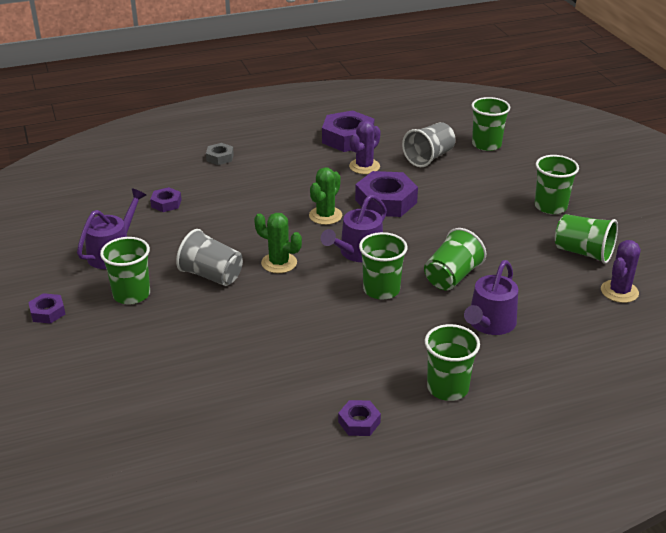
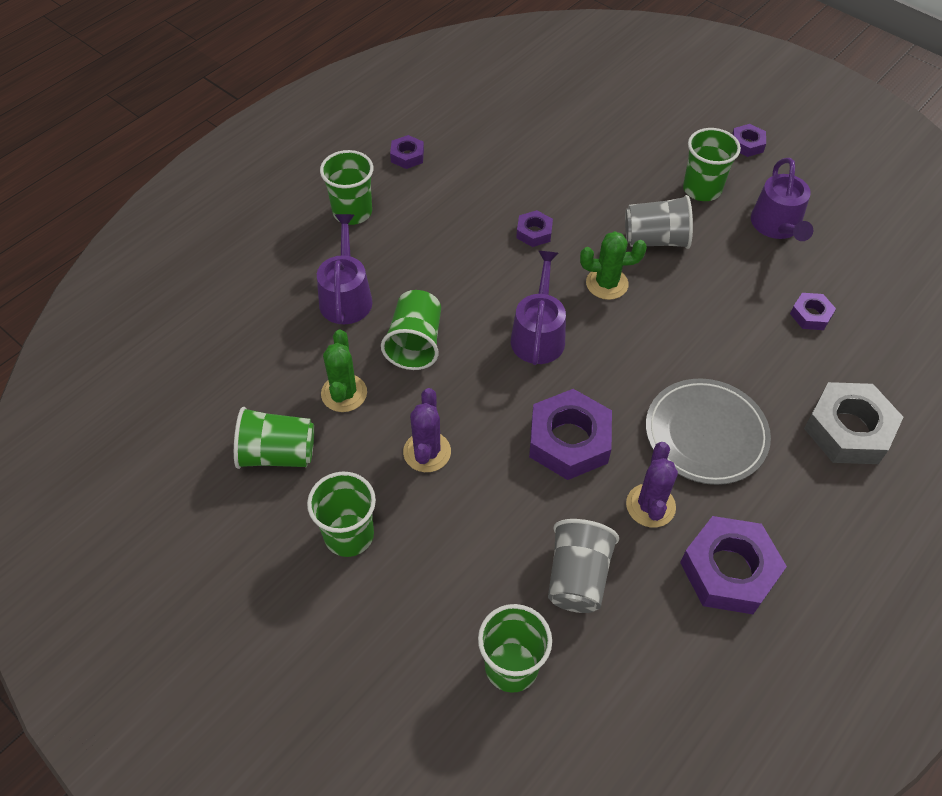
camera: 150 degrees right, 20 degrees up
(220, 157) = (848, 430): grey nut -> grey nut, size x1.97
(299, 313) = (534, 232): none -> purple nut
(301, 179) = (706, 434): none -> grey plate
(325, 216) = (620, 378): green cactus -> green cactus (344, 393)
(381, 290) = (478, 293): green cup -> none
(619, 291) = (219, 402): purple cactus -> purple cactus (427, 452)

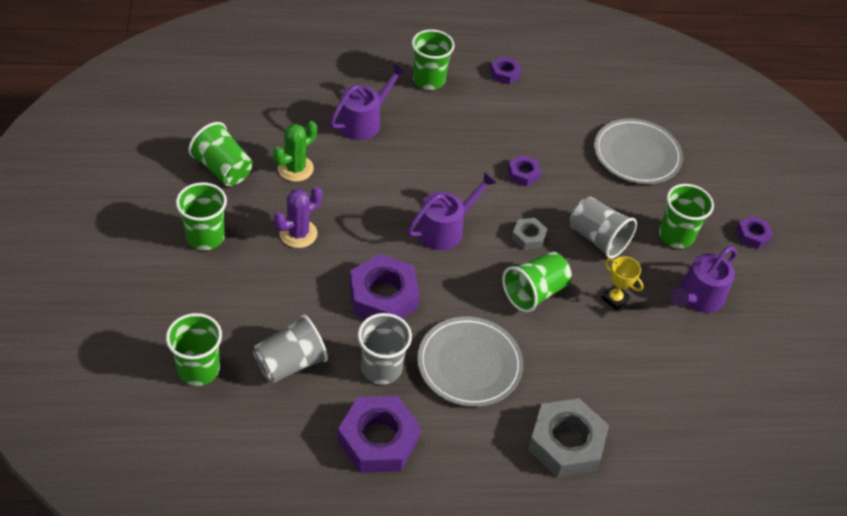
camera: 40 degrees right, 5 degrees down
(415, 343) = (368, 175): green cup -> green cup (534, 292)
(593, 145) = (637, 154): none -> grey plate
(607, 283) = (528, 237): green cactus -> grey nut
(650, 505) = (381, 368): purple cactus -> grey cup
(729, 279) = (614, 299): none -> yellow trophy
(810, 315) = (640, 364): purple nut -> none

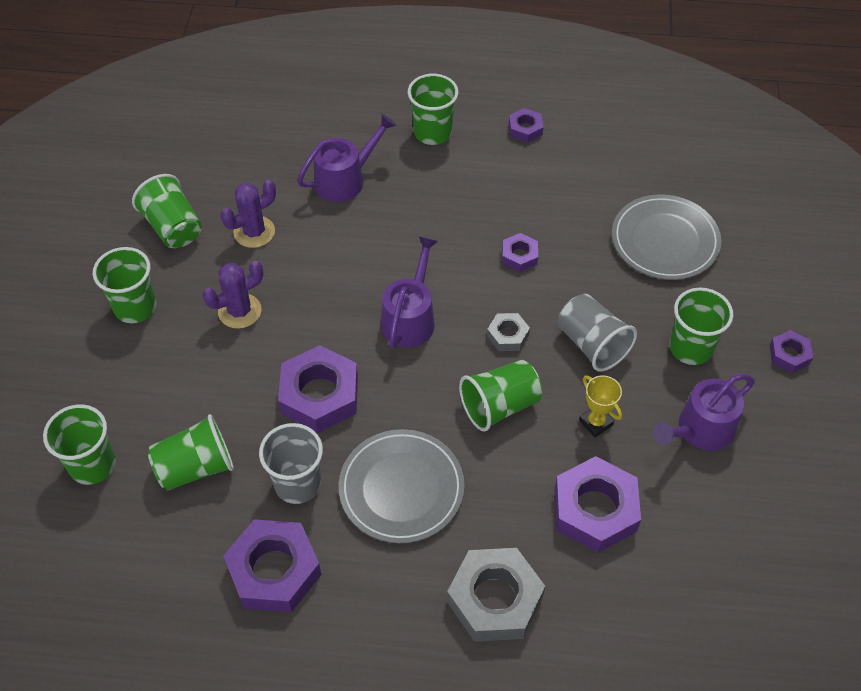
camera: 15 degrees right, 5 degrees up
(290, 363) = (195, 467): grey cup -> green cup
(295, 168) = (254, 232): green cactus -> purple cactus
(445, 229) = (410, 318): purple watering can -> purple watering can turned 45 degrees counterclockwise
(629, 366) = (595, 510): none -> purple nut

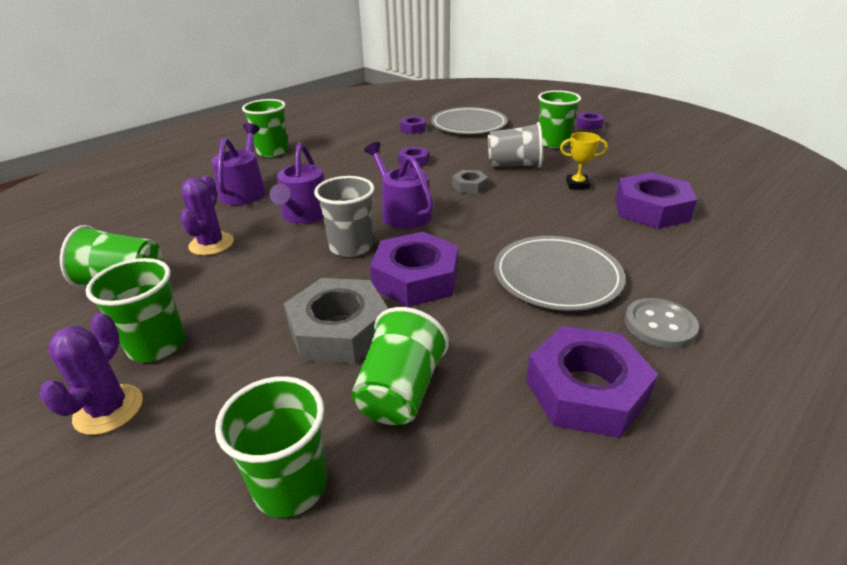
camera: 50 degrees left, 20 degrees down
(239, 311) = (270, 283): purple cactus -> purple cactus (108, 409)
(297, 483) = (495, 329): grey cup -> grey cup (351, 247)
(388, 588) = (659, 325): none -> grey button
(495, 599) = (707, 276): grey nut -> grey nut (339, 330)
(499, 406) = (524, 209): green cup -> none
(525, 129) = (327, 129): purple nut -> purple nut (413, 129)
(701, 429) = (617, 159): purple watering can -> purple watering can (304, 214)

